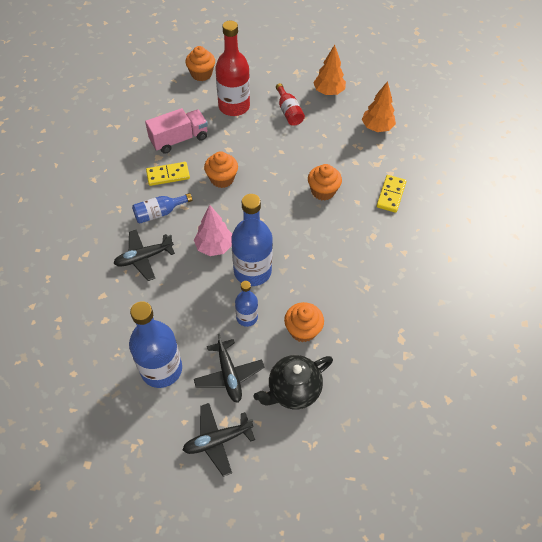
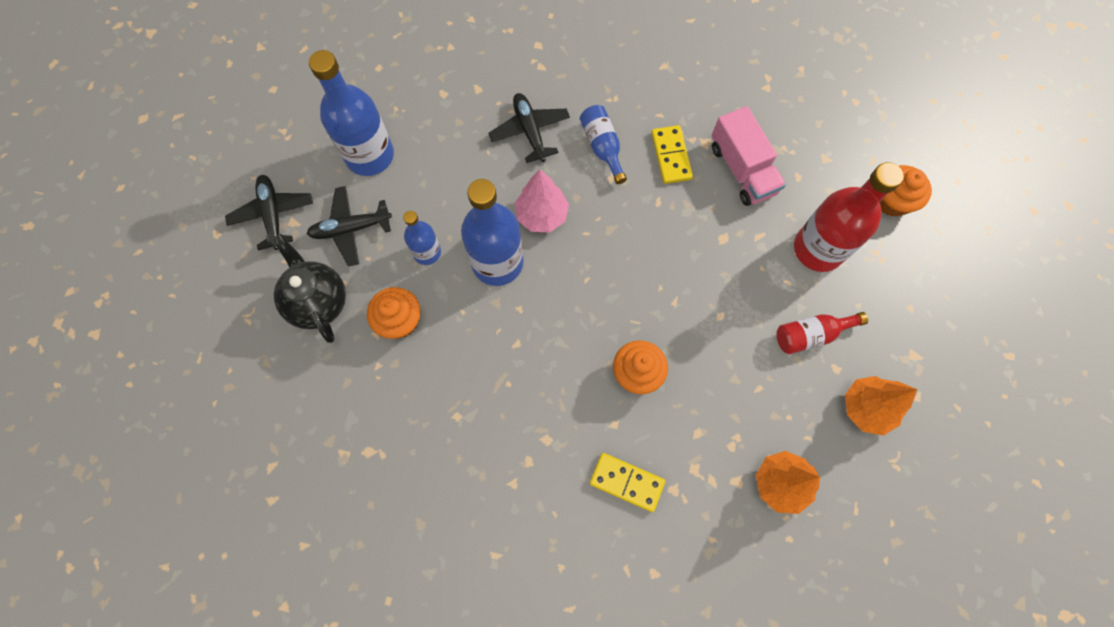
camera: 95 degrees right, 15 degrees up
(222, 179) = (663, 227): orange cupcake -> none

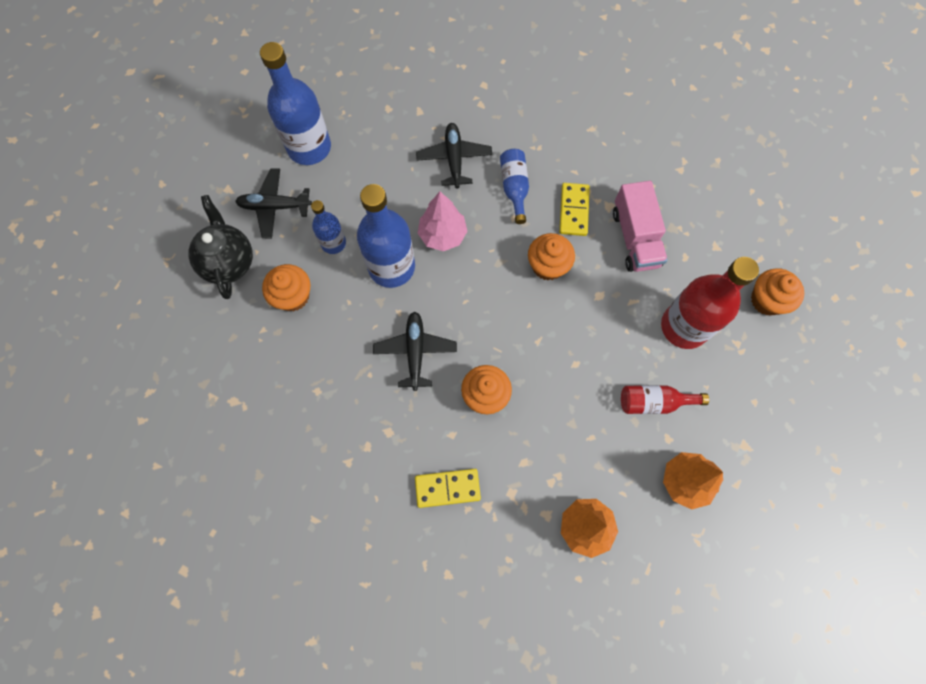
camera: 15 degrees right, 0 degrees up
(273, 214) = (213, 179): black plane -> black plane (415, 351)
(626, 482) = (447, 488): yellow domino -> yellow domino turned 45 degrees counterclockwise
(661, 220) = (548, 265): none -> orange cupcake

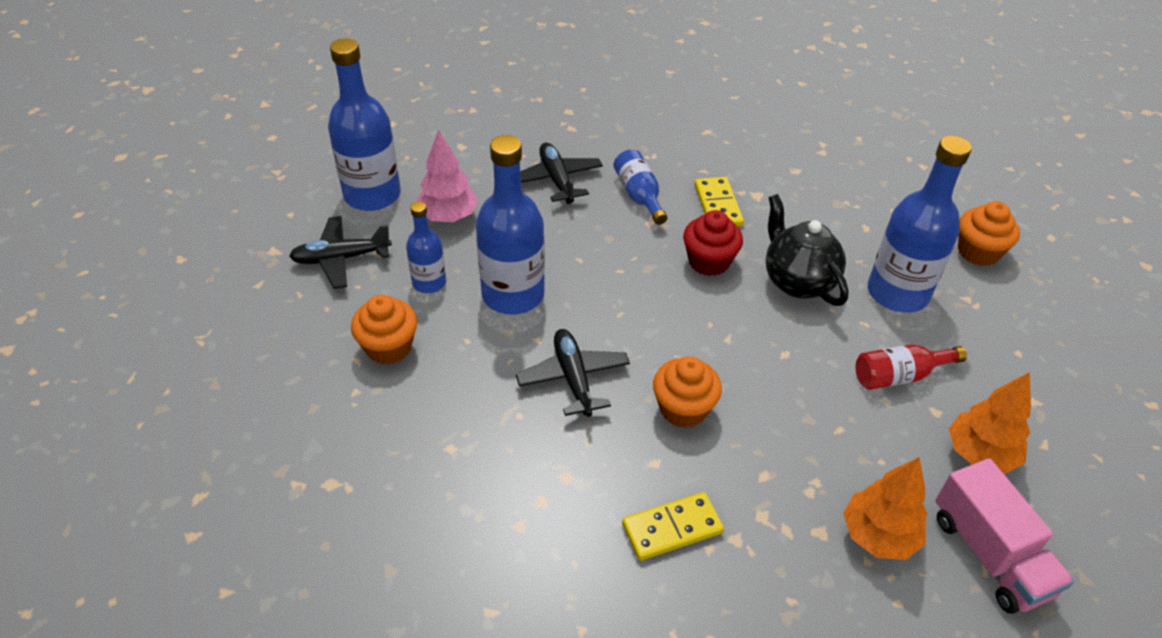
camera: 15 degrees left, 25 degrees down
(229, 262) = (291, 325): black teapot -> black teapot (797, 281)
(442, 235) = (568, 253): pink tree -> pink tree (448, 216)
(548, 265) = (709, 261): orange cupcake -> red cupcake
(635, 238) = (800, 219): pink truck -> pink truck (989, 554)
(684, 326) = (897, 293): red bottle -> blue bottle

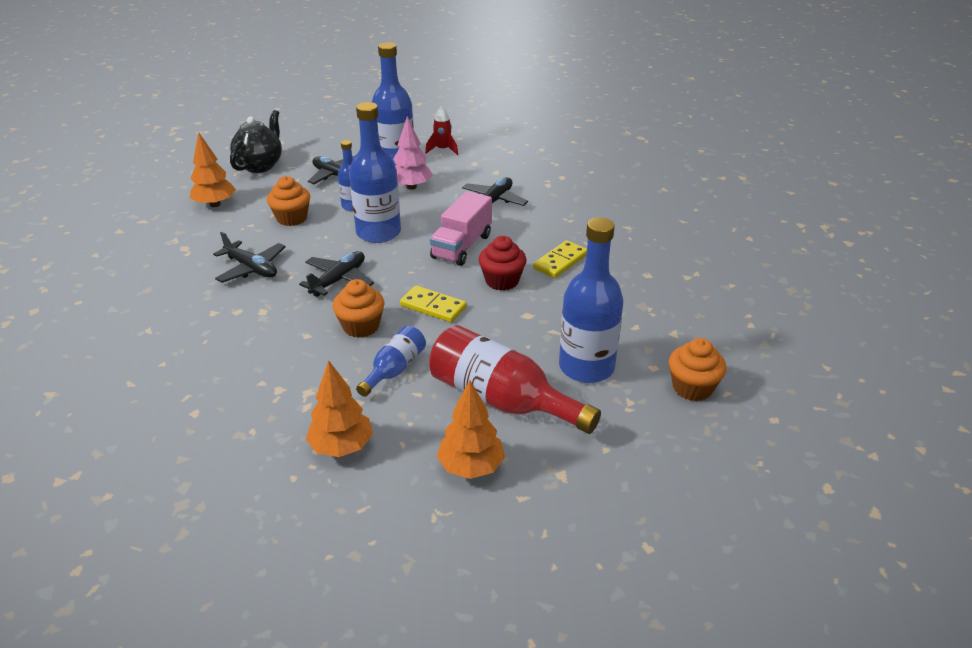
camera: 50 degrees right, 10 degrees down
(257, 400) = (215, 204): none -> orange tree
(400, 149) = (442, 150): none -> red rocket
(461, 441) = (251, 268): none -> black plane
(639, 195) = (524, 232): blue bottle -> blue bottle (394, 370)
(672, 528) = (262, 363): yellow domino -> yellow domino (433, 306)
(797, 281) = (534, 321): black teapot -> black teapot (260, 165)
(899, 376) = (502, 400): red bottle -> red bottle, size x1.83
(989, 554) = (379, 506): pink truck -> pink truck (462, 246)

